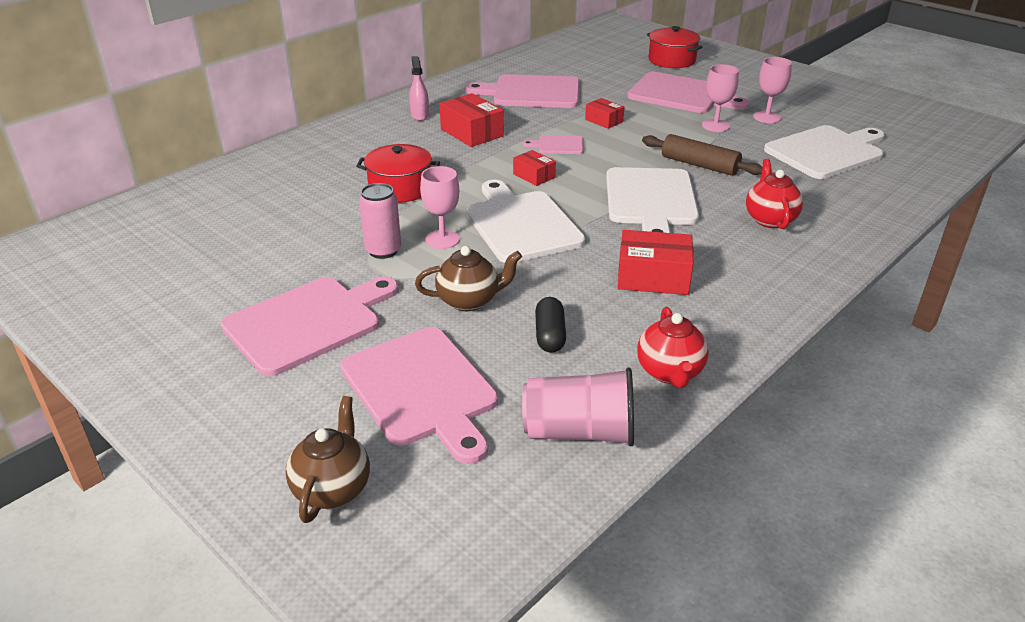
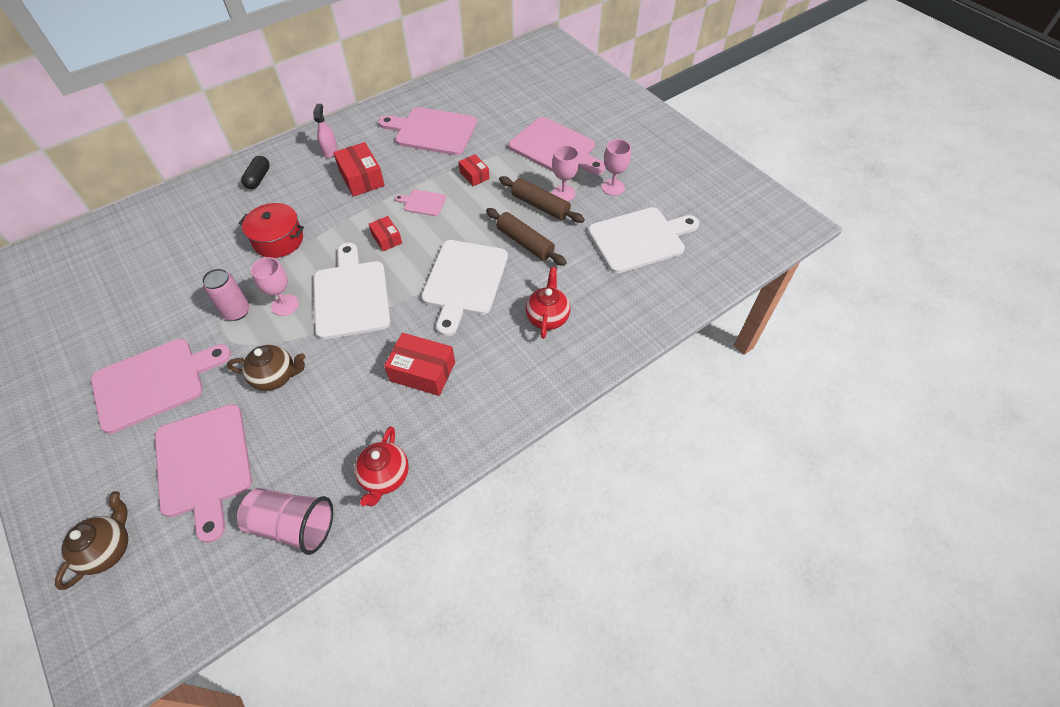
camera: 10 degrees right, 20 degrees up
(550, 335) = (317, 423): black capsule -> black capsule (258, 178)
(671, 60) = (570, 100): red pot -> none
(696, 137) = (540, 206): none -> brown rolling pin

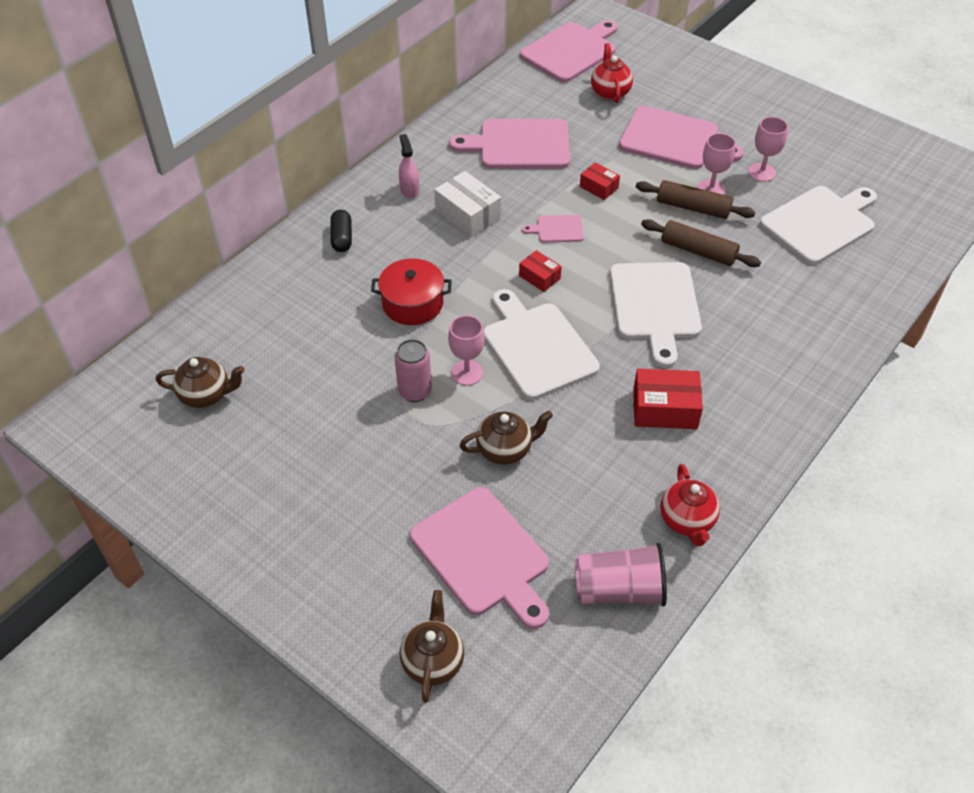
camera: 15 degrees left, 5 degrees down
(86, 280) = (206, 395): none -> brown teapot
(154, 382) = (368, 486): pink cutting board -> pink cutting board (571, 51)
(361, 178) = (468, 214): red box -> white box
(547, 317) = (767, 325): red teapot -> red teapot (610, 92)

